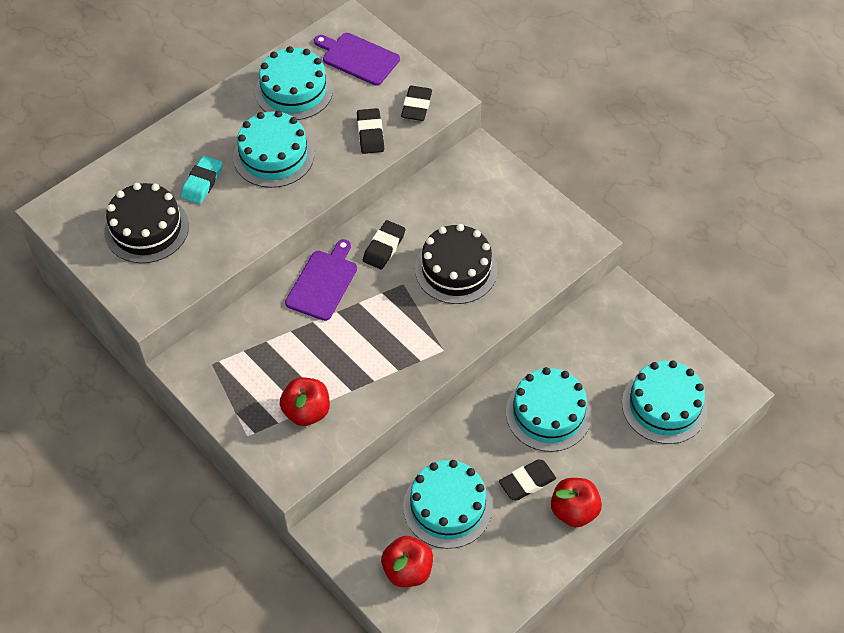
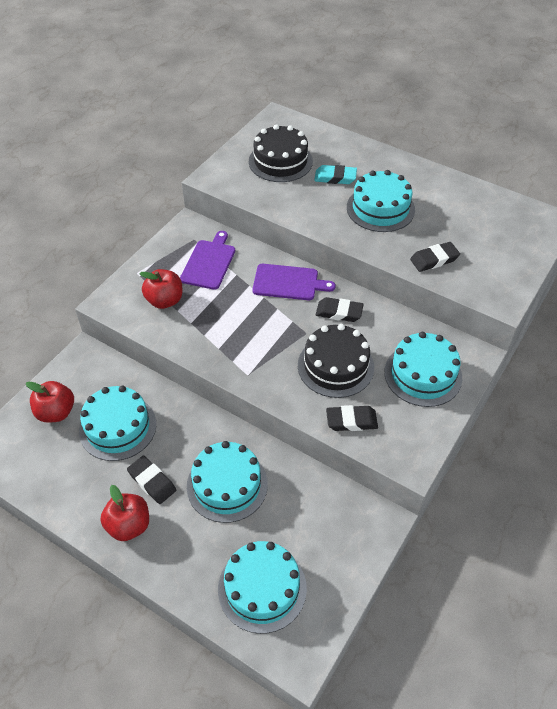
camera: 75 degrees right, 5 degrees down
(294, 90) = (454, 204): turquoise cake -> turquoise cake (423, 374)
(358, 58) = (514, 234): purple cutting board -> purple cutting board (209, 263)
(416, 106) = (482, 283): black eraser -> black eraser (351, 421)

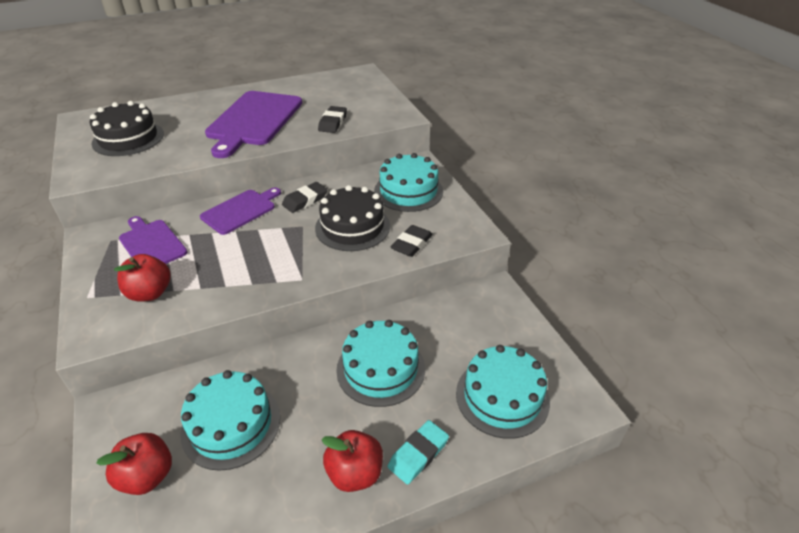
camera: 55 degrees left, 10 degrees down
(152, 481) = (323, 426): black eraser -> none
(335, 177) = (191, 124): turquoise eraser -> turquoise eraser (418, 454)
(380, 208) = (253, 120): turquoise cake -> purple cutting board

